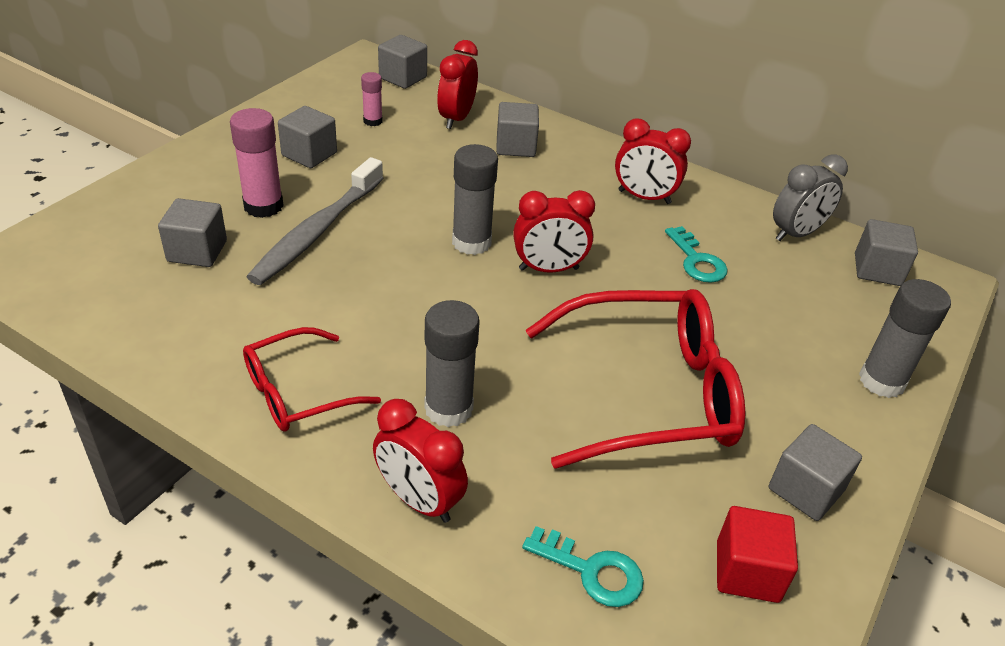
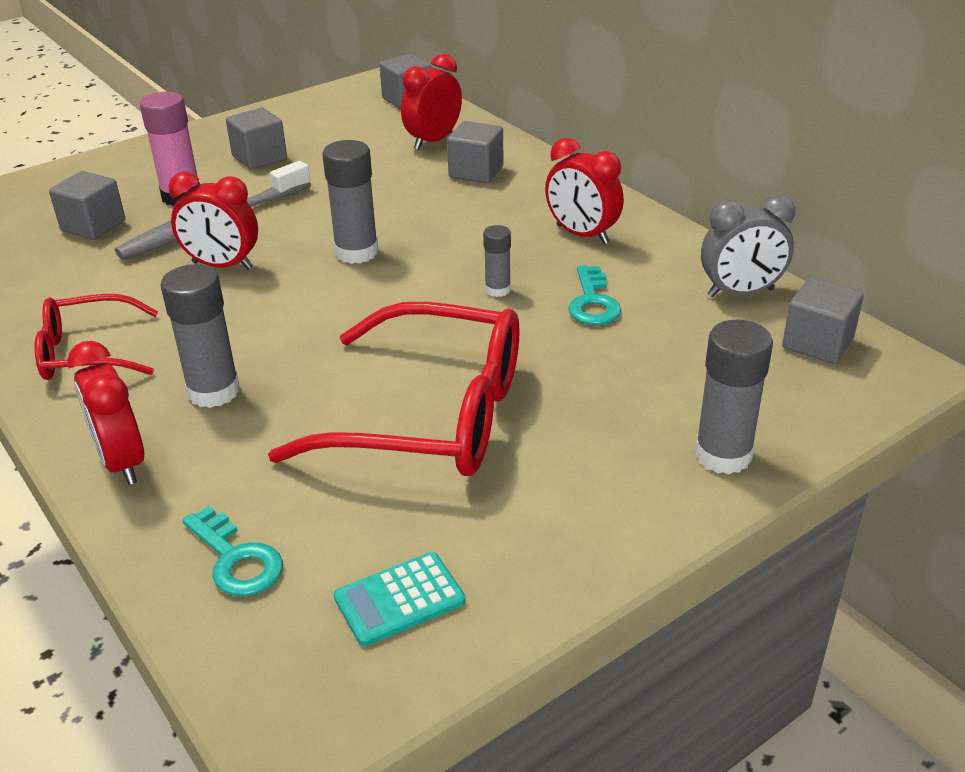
camera: 25 degrees right, 5 degrees down
(373, 121) = (345, 135): pink glue stick -> none
(548, 269) = (417, 287): red clock -> red clock (222, 266)
(615, 261) = (497, 290): none -> grey glue stick
(747, 571) = (399, 599): red cube -> turquoise calculator
(805, 489) = (533, 540): grey cube -> none

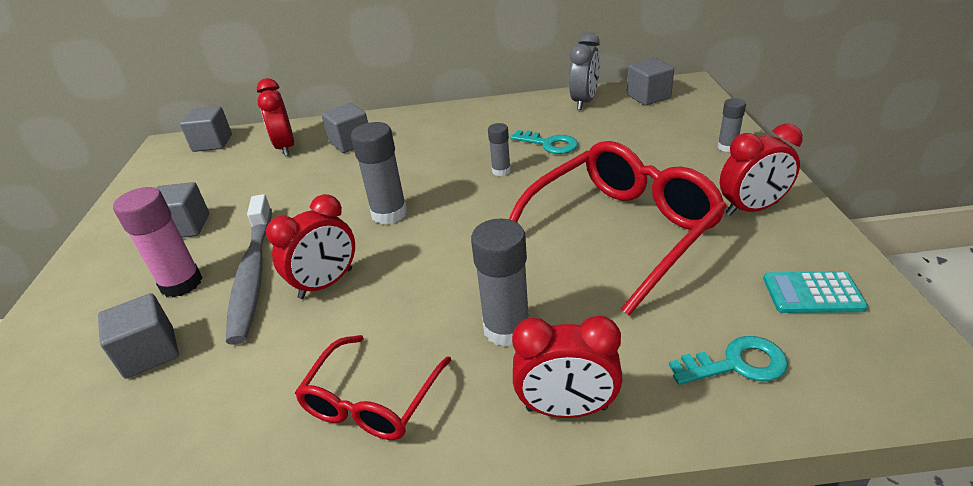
camera: 55 degrees left, 0 degrees up
(399, 599) = (812, 293): turquoise calculator -> turquoise calculator turned 90 degrees clockwise
(582, 234) = (473, 128): red clock -> red clock (751, 209)
(723, 455) = (727, 147): grey glue stick -> grey glue stick, size x0.56

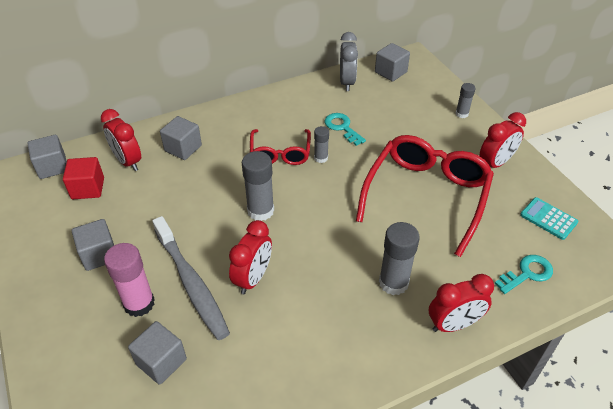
camera: 25 degrees left, 10 degrees up
(228, 165) = (88, 188): none -> red cube
(372, 400) = (340, 351): red glasses -> red glasses (280, 153)
(549, 144) = (342, 127): turquoise key -> turquoise key turned 135 degrees counterclockwise
(812, 293) = (548, 219): turquoise calculator -> turquoise calculator turned 60 degrees clockwise

